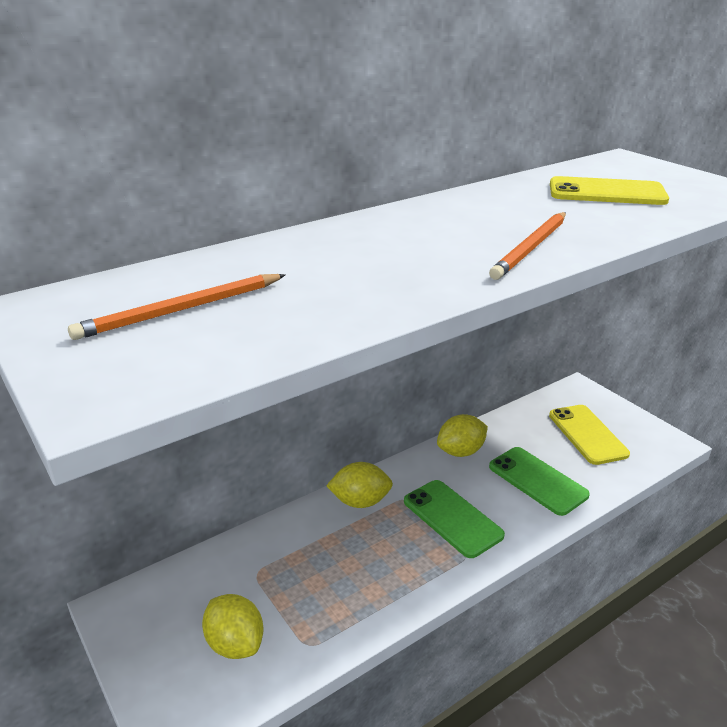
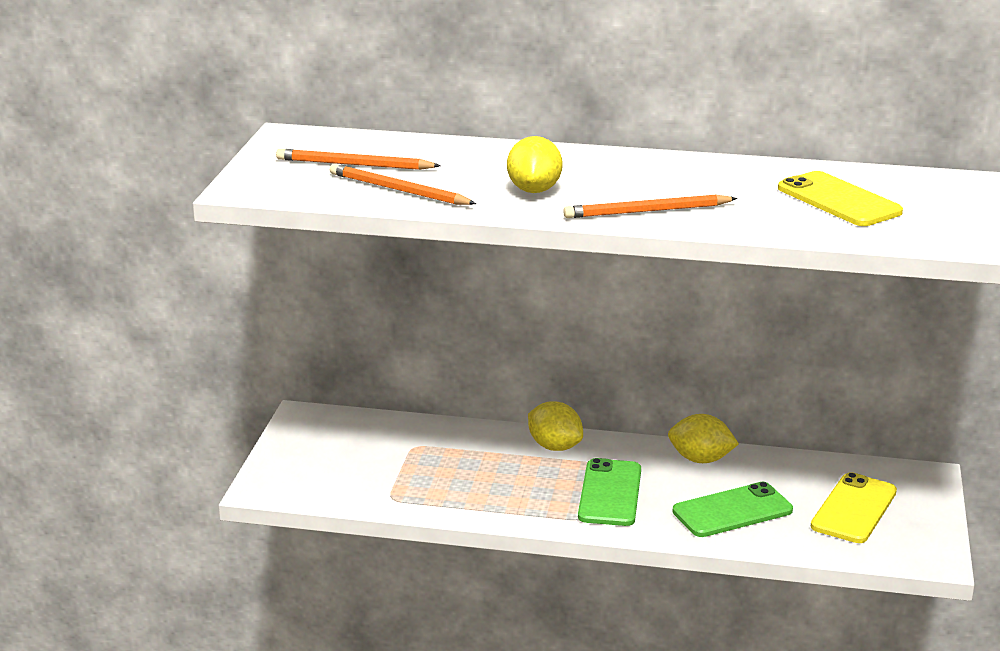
camera: 45 degrees right, 5 degrees down
(235, 644) = (349, 472): yellow lemon -> yellow lemon (534, 190)
(290, 318) = (399, 190): none -> orange pencil
(537, 481) = (732, 511): green phone -> green phone turned 60 degrees clockwise

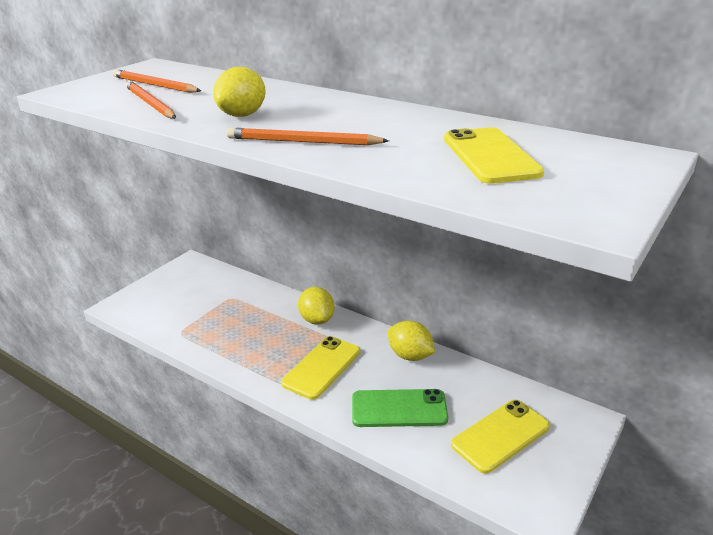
camera: 25 degrees right, 5 degrees up
(610, 493) = (322, 367): green phone -> yellow phone

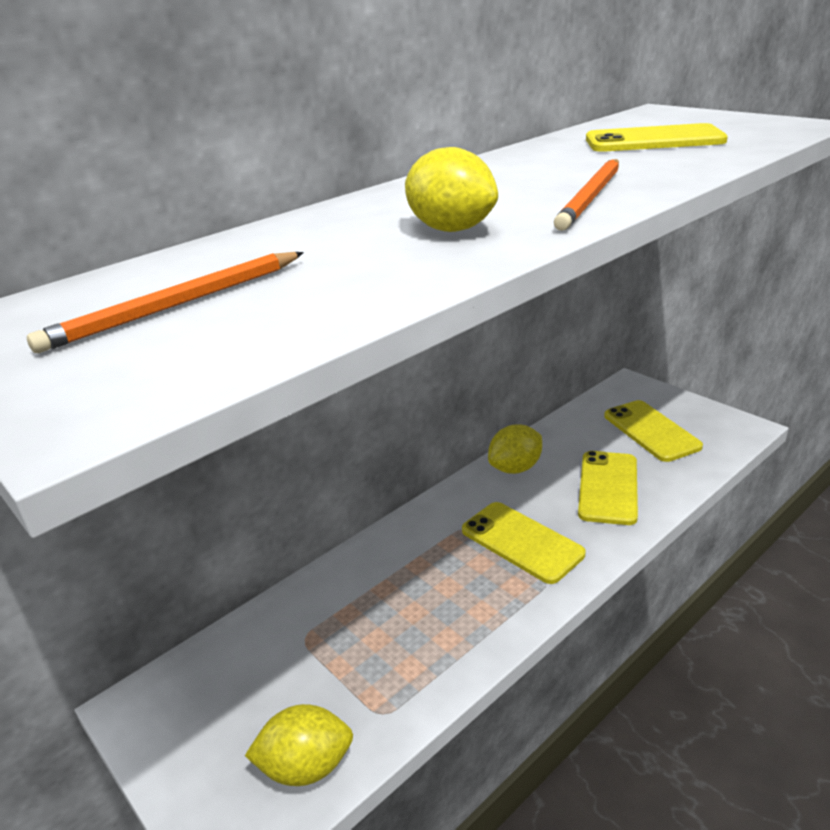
camera: 75 degrees left, 0 degrees up
(150, 104) = (320, 297): orange pencil -> none
(317, 319) = (412, 539): yellow lemon -> yellow lemon (306, 766)
(399, 409) = (608, 487): green phone -> yellow phone

